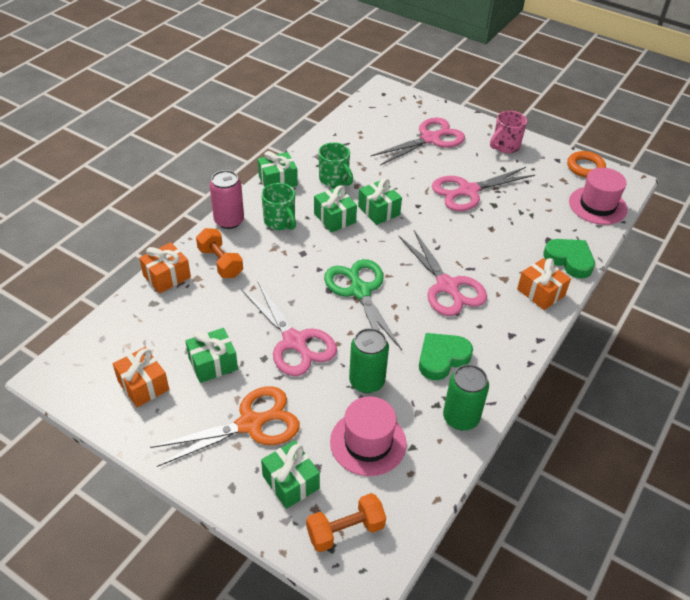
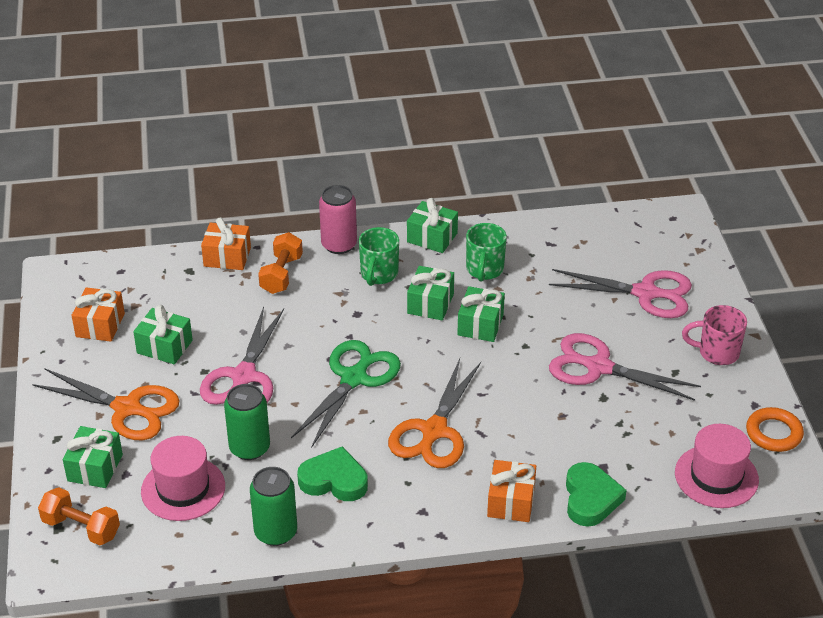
camera: 50 degrees right, 5 degrees down
(447, 286) = (434, 431): pink scissors -> orange scissors

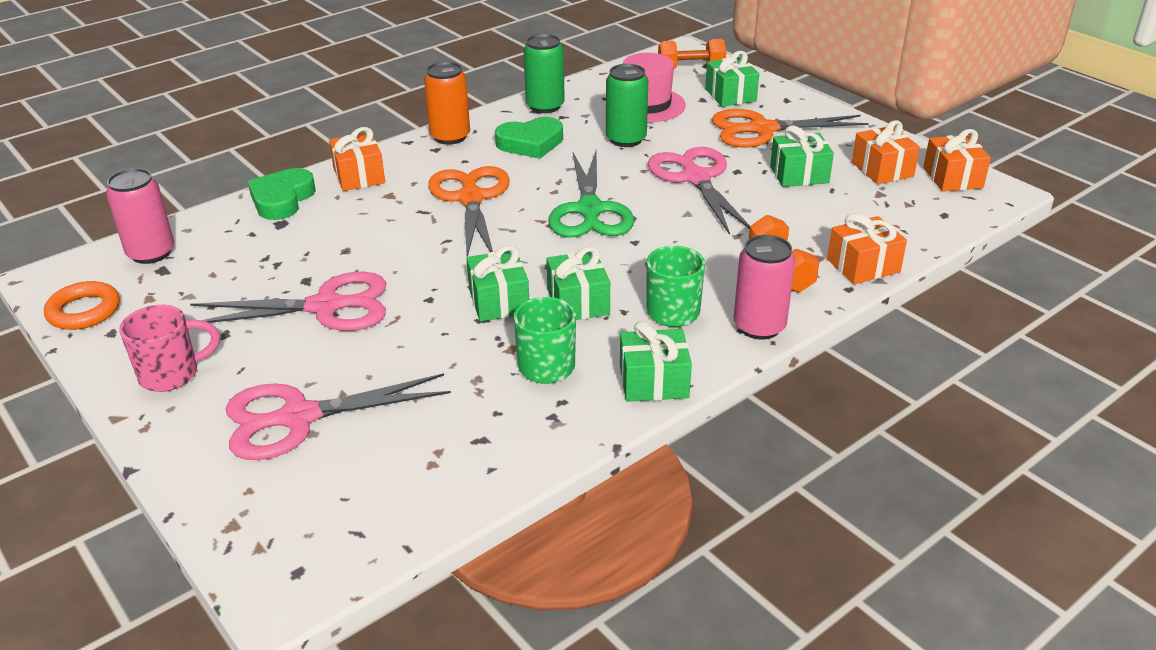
camera: 150 degrees right, 5 degrees down
(65, 296) = (952, 178): none -> orange gift
(398, 524) = (450, 137): none -> orange can
(590, 499) = (282, 199): green heart -> green heart turned 45 degrees clockwise
(716, 476) = (151, 253): pink hat -> pink can

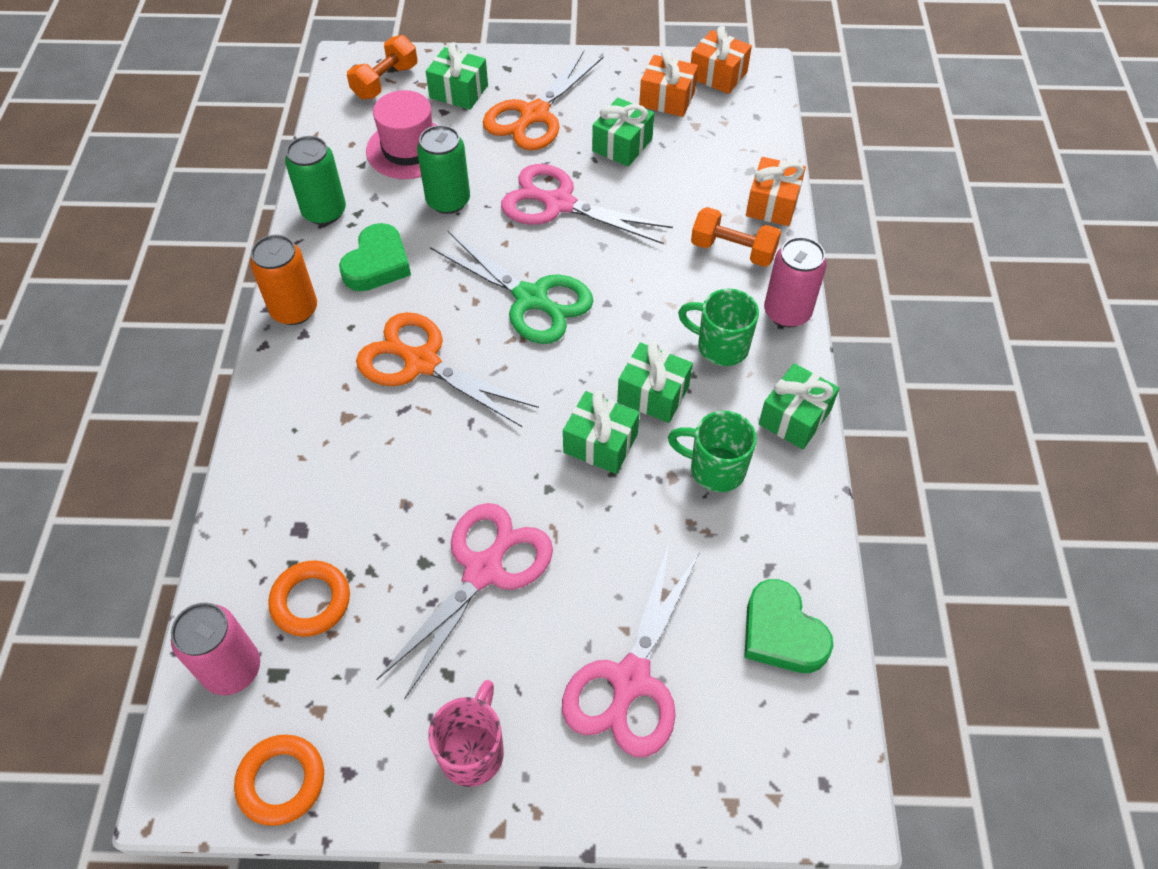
camera: 50 degrees left, 20 degrees up
(229, 254) = (311, 601): none -> orange ring
(282, 199) = (255, 504): green heart -> green heart (781, 633)
(359, 176) = (284, 419): orange gift -> none

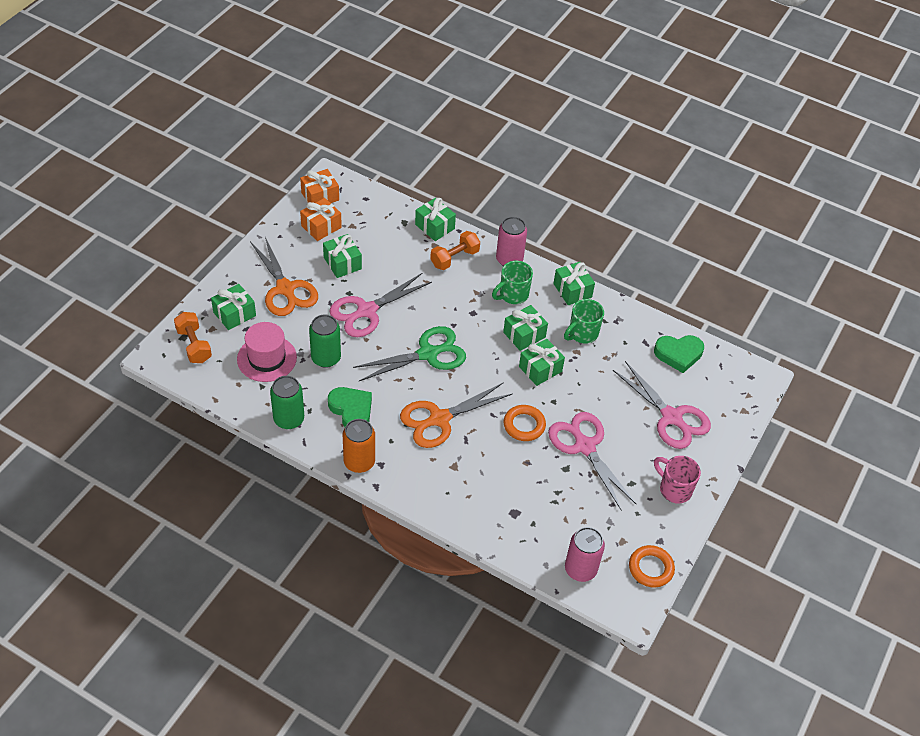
camera: 65 degrees left, 5 degrees down
(311, 601) = (561, 523): orange ring -> orange ring (524, 425)
(772, 204) = (434, 227): orange gift -> green gift

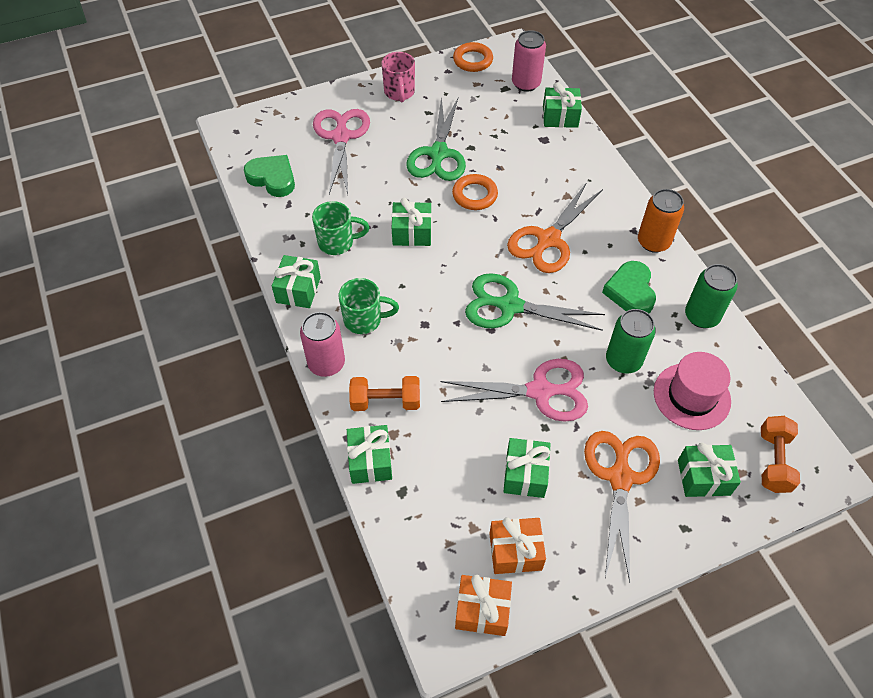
camera: 140 degrees left, 5 degrees up
(439, 419) = (548, 239): orange scissors -> orange scissors turned 120 degrees clockwise
(524, 335) = (394, 272): green gift -> green gift (560, 117)
(585, 446) = (438, 153): pink scissors -> green scissors

